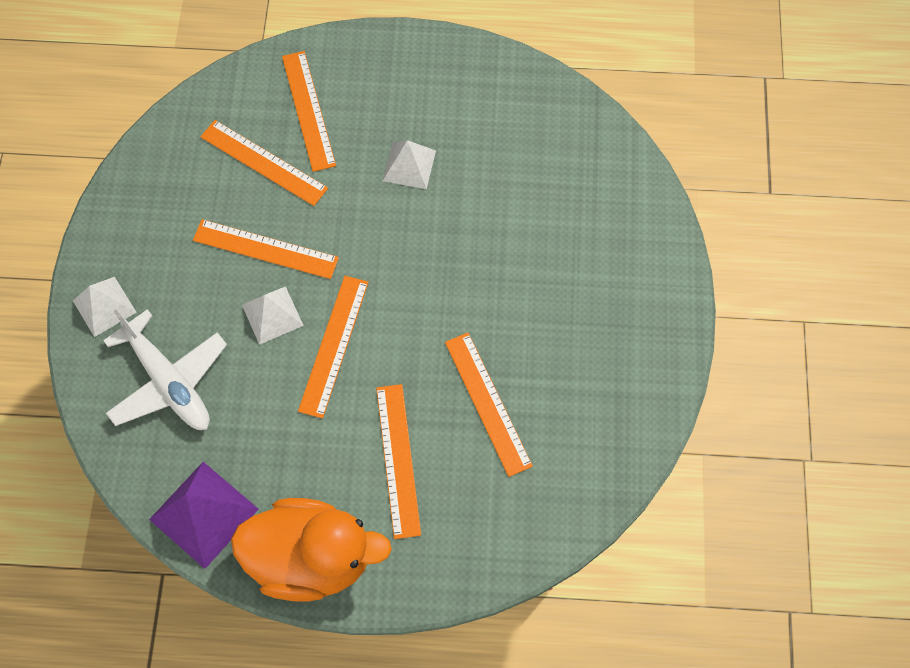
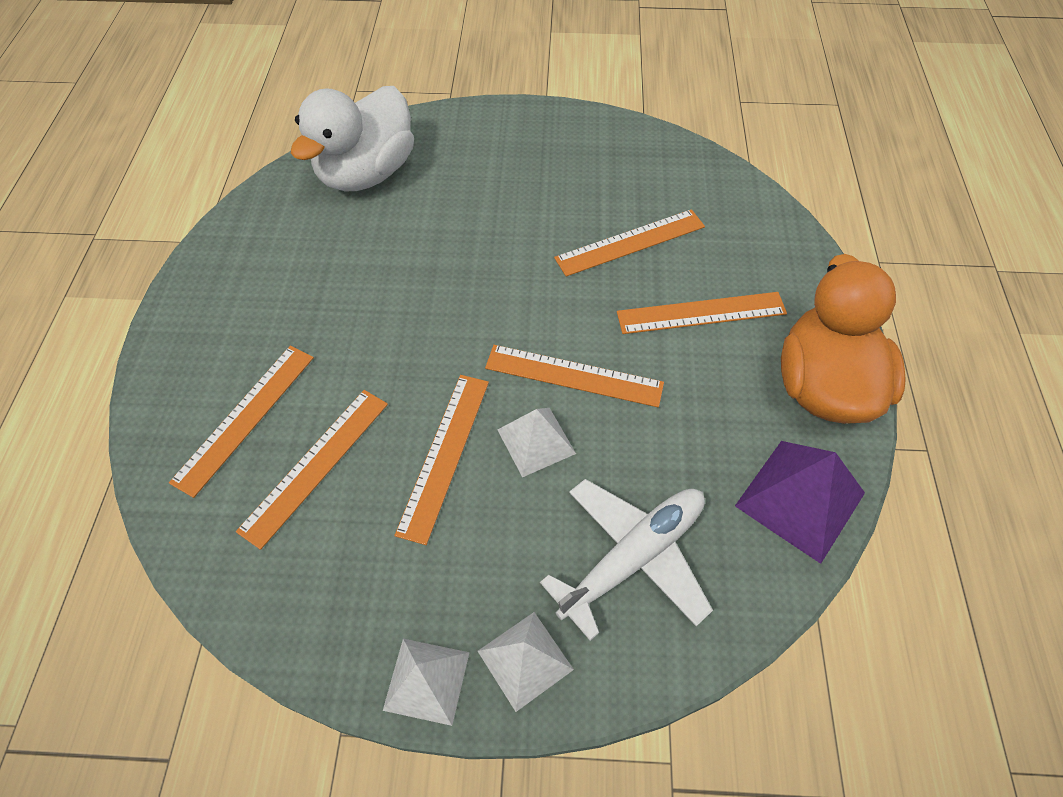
camera: 90 degrees left, 10 degrees down
(308, 110) = (245, 417): orange ruler -> orange ruler turned 45 degrees counterclockwise
(409, 165) = (344, 311): white pyramid -> white pyramid (427, 680)
(579, 166) = (367, 173): none -> white duck

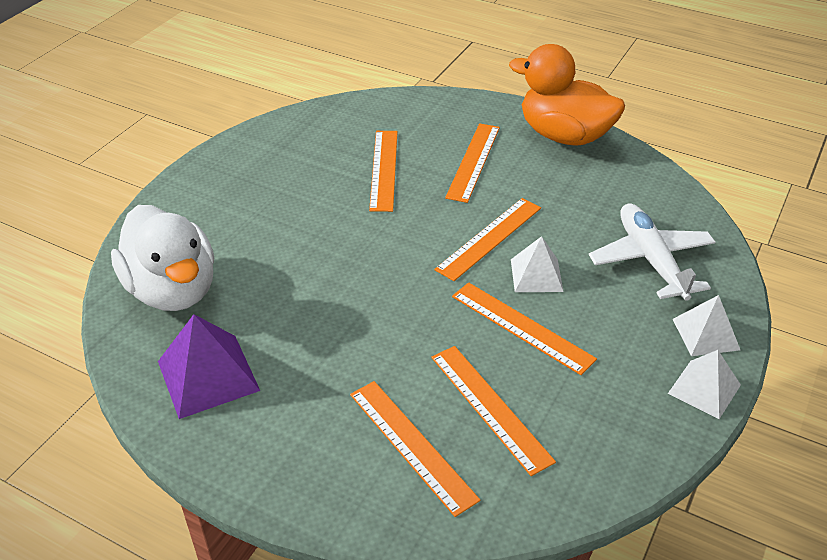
camera: 65 degrees left, 15 degrees down
(799, 499) = (641, 177): purple pyramid -> purple pyramid (208, 376)

